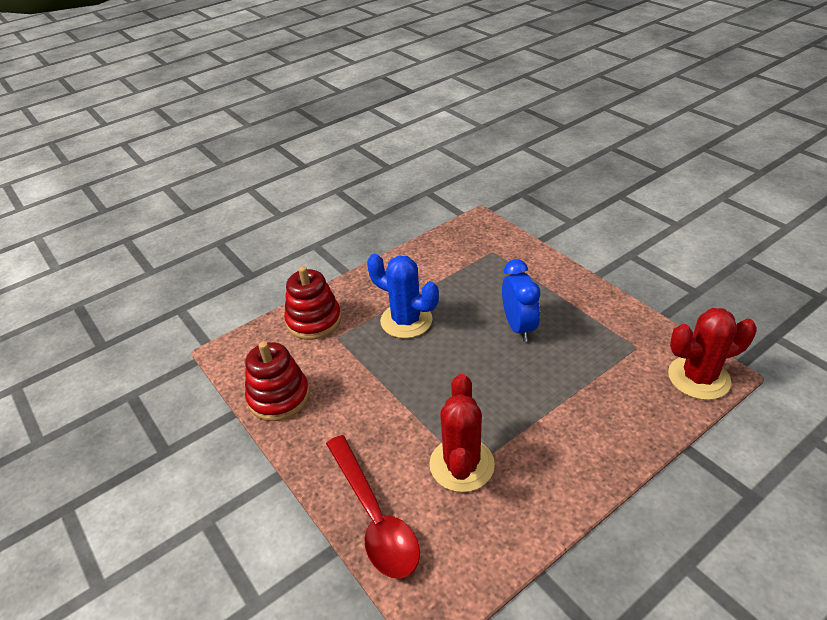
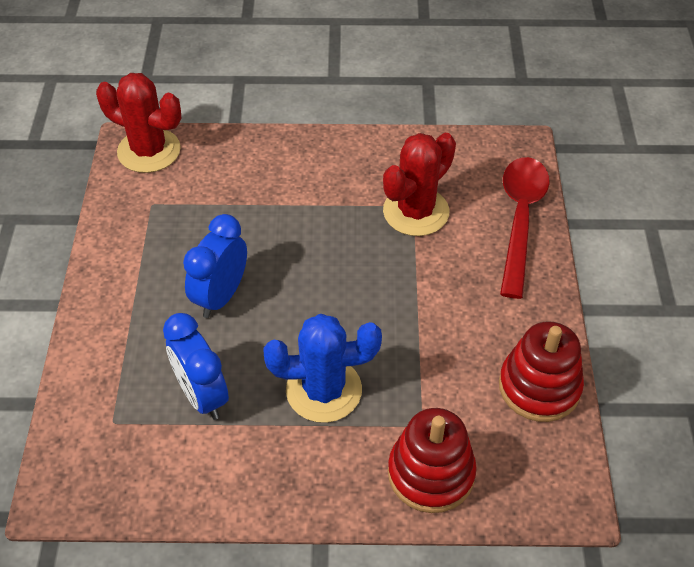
camera: 145 degrees left, 10 degrees up
(406, 320) = (324, 390): blue cactus -> blue cactus turned 75 degrees counterclockwise
(466, 283) = (202, 395): none -> blue clock

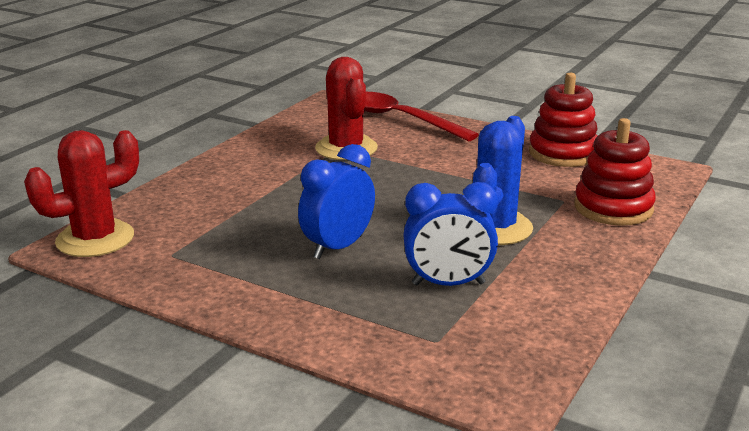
camera: 60 degrees left, 25 degrees down
(221, 296) = (338, 247): blue clock -> blue clock turned 75 degrees clockwise

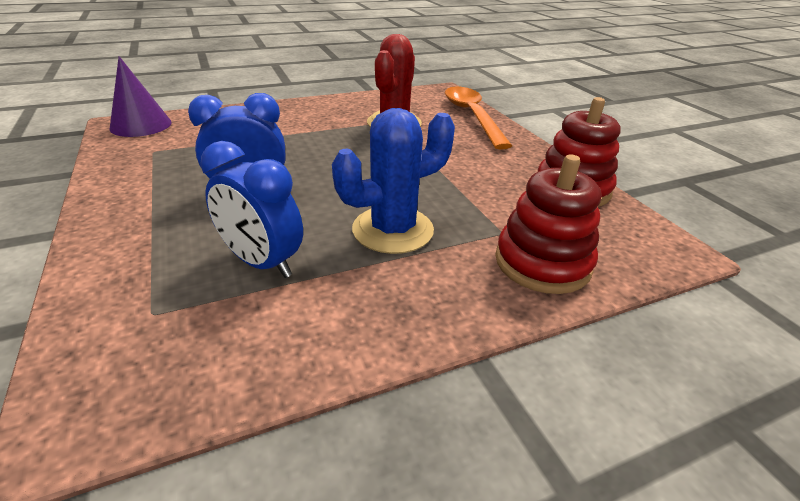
camera: 35 degrees right, 10 degrees up
(95, 239) = (141, 125): red cactus -> purple cone
(401, 119) = (472, 116): red spoon -> orange spoon

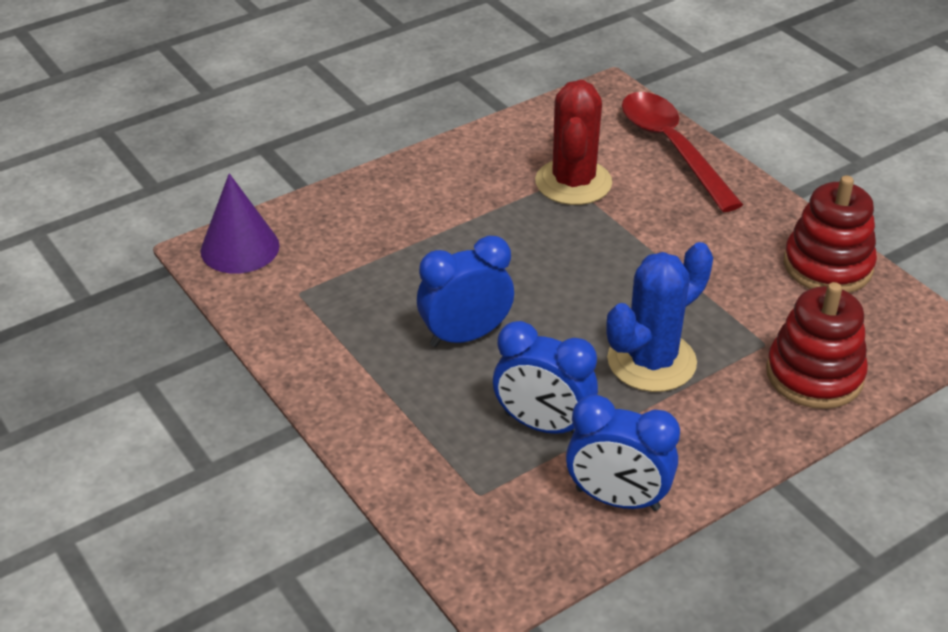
camera: 10 degrees left, 5 degrees up
(287, 344) = (617, 499): none -> blue clock
(472, 116) = (672, 148): orange spoon -> red spoon

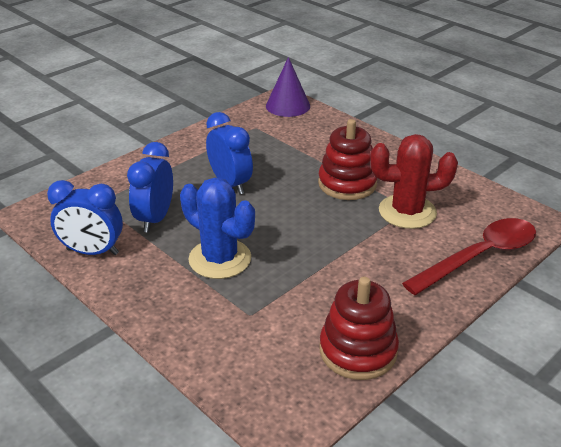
camera: 80 degrees right, 5 degrees down
(617, 499) = (92, 252): blue clock -> blue clock turned 90 degrees counterclockwise
(814, 375) = (218, 341): red stacking toy -> red stacking toy (347, 184)

